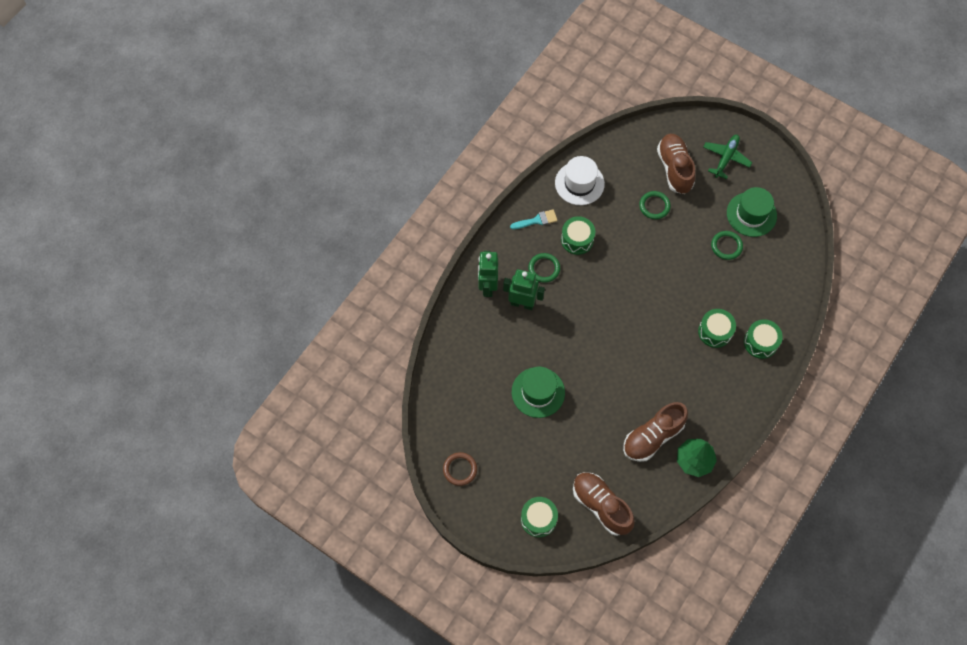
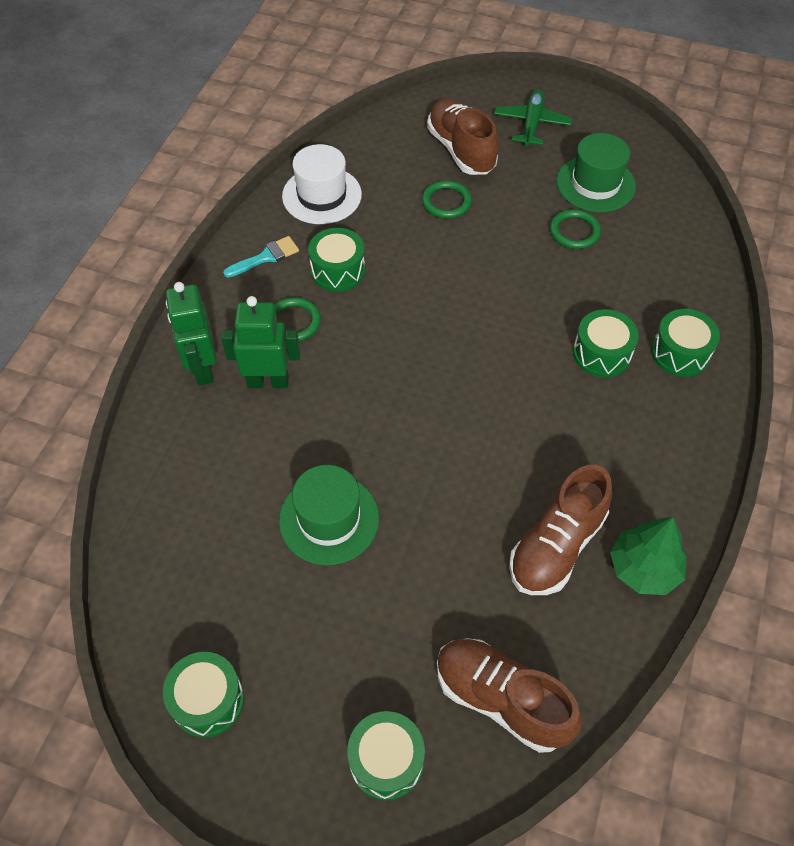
camera: 15 degrees left, 10 degrees down
(460, 469) = (208, 700): brown ring -> green drum

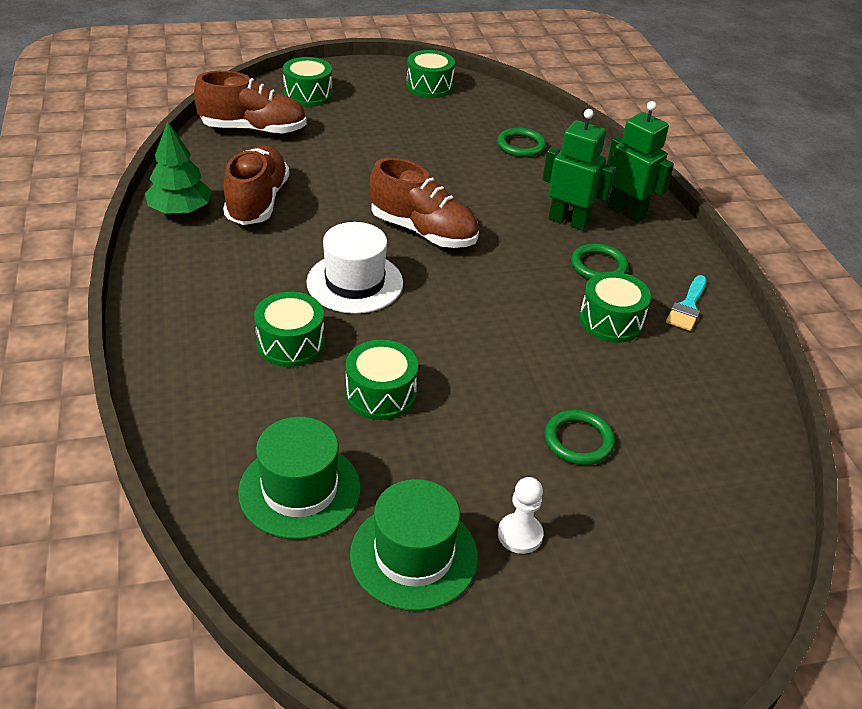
camera: 145 degrees right, 15 degrees down
(268, 381) = (568, 221): green robot -> green robot turned 120 degrees counterclockwise
(322, 195) = (715, 388): white hat -> white hat (355, 283)
(329, 519) = (437, 167): green hat -> green hat (300, 490)
(461, 150) = (629, 525): brown shoe -> brown shoe (423, 231)
(527, 170) = (520, 535): none -> white pawn
(531, 124) = (576, 626): green plane -> none
(574, 232) = (399, 468): green ring -> green ring (521, 145)
(680, 353) = (204, 375): green drum -> green drum (381, 394)

